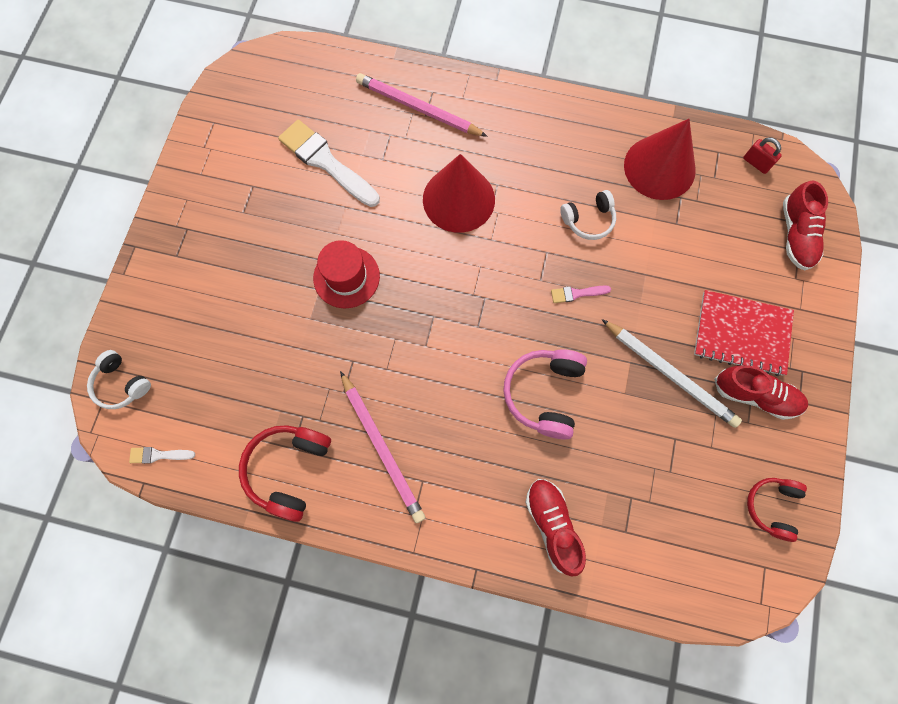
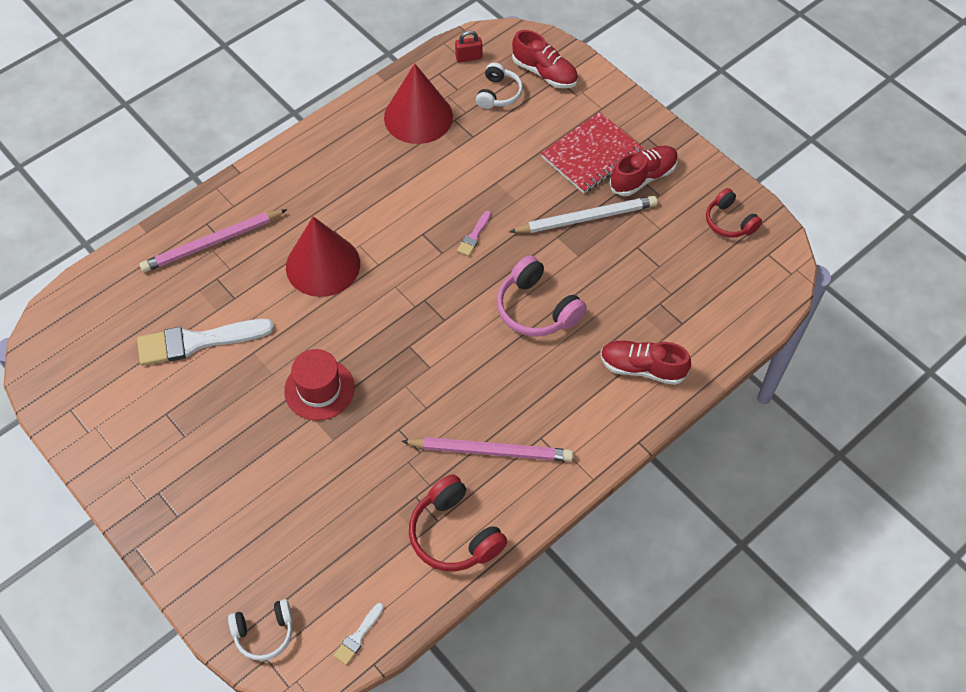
camera: 55 degrees left, 15 degrees down
(588, 220) = (420, 189): white headphones -> white headphones (498, 94)

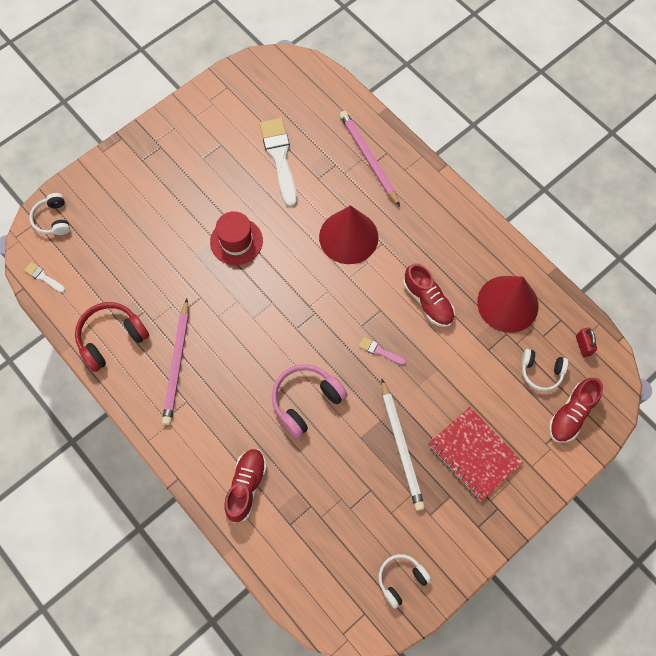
camera: 90 degrees right, 10 degrees up
(643, 177) = (449, 501): red shoe -> red shoe (428, 301)
(729, 222) = (401, 579): red headphones -> white headphones

